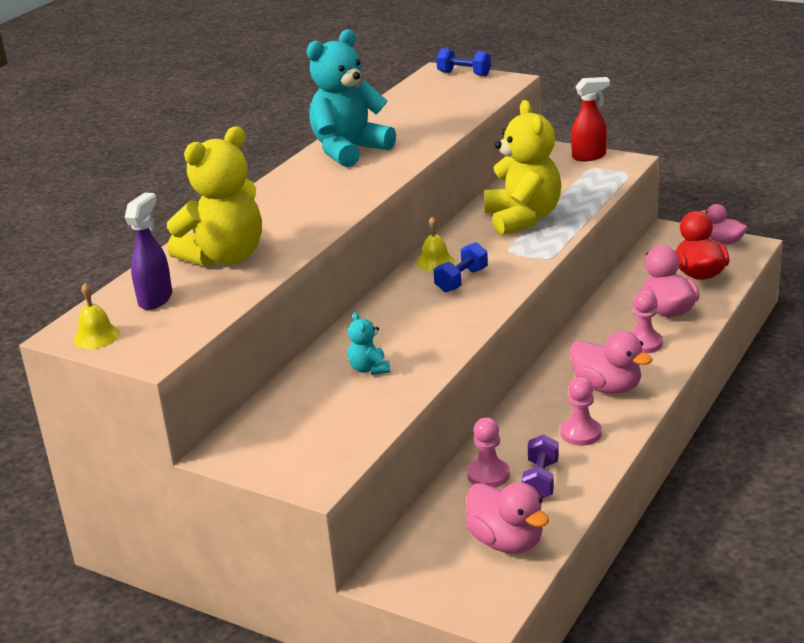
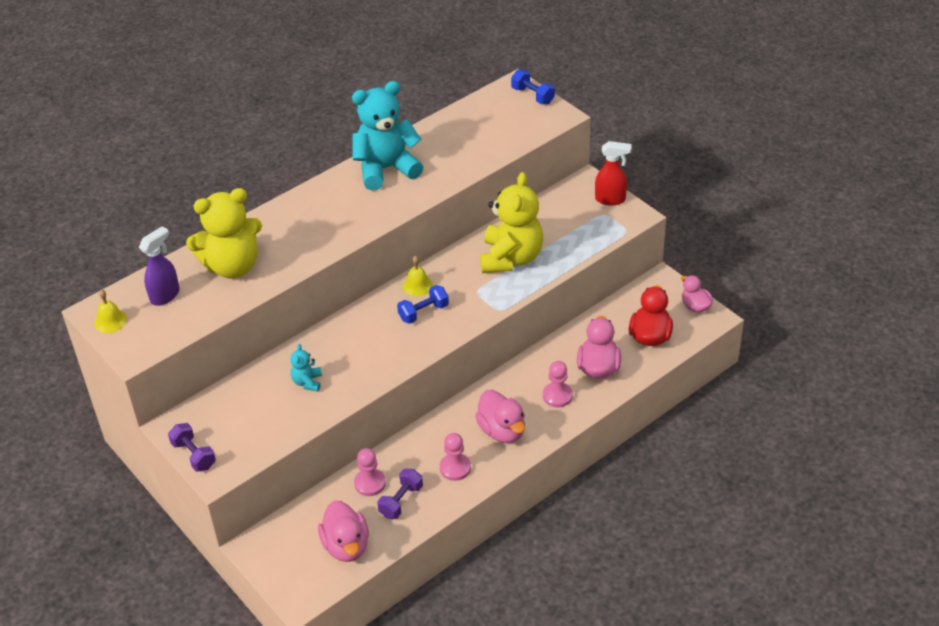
camera: 20 degrees right, 15 degrees up
(271, 471) = (194, 455): none -> purple dumbbell

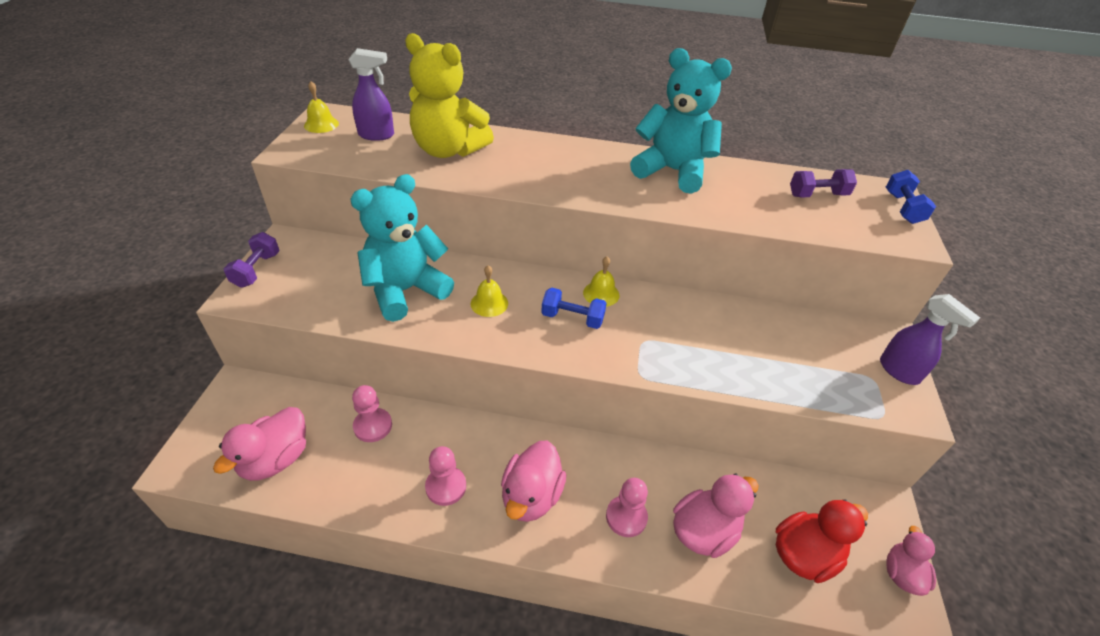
camera: 45 degrees right, 0 degrees up
(307, 382) = (405, 291): turquoise teddy bear -> turquoise teddy bear, size x2.26
(366, 345) = (489, 303): none -> yellow bell
(401, 501) = (366, 467): purple dumbbell -> purple dumbbell (817, 195)
(511, 258) = (717, 340): yellow teddy bear -> none
(611, 199) = (899, 371): red spray bottle -> purple spray bottle

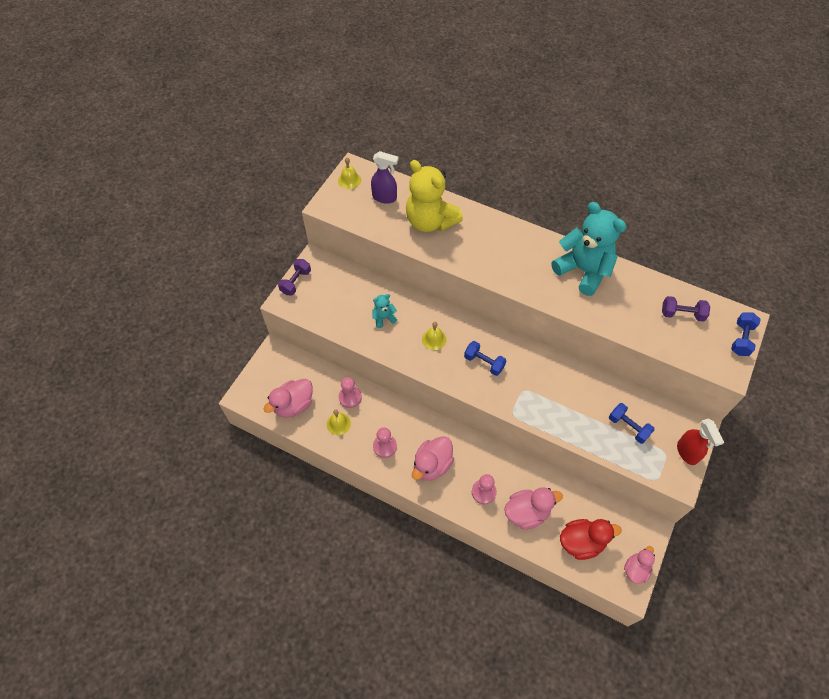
camera: 20 degrees right, 15 degrees up
(405, 291) = (384, 318): turquoise teddy bear -> turquoise teddy bear, size x0.44
(601, 294) = (509, 347): yellow bell -> yellow bell (338, 423)
(806, 357) = (628, 427): none -> blue dumbbell
(899, 371) = (687, 453): purple spray bottle -> red spray bottle

